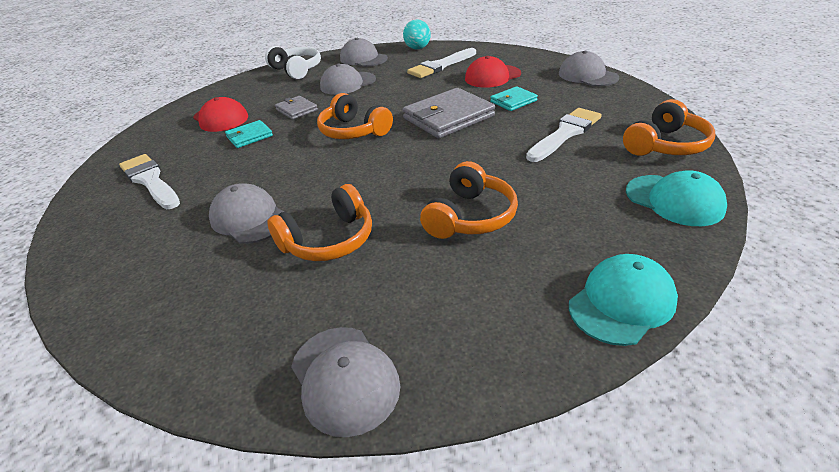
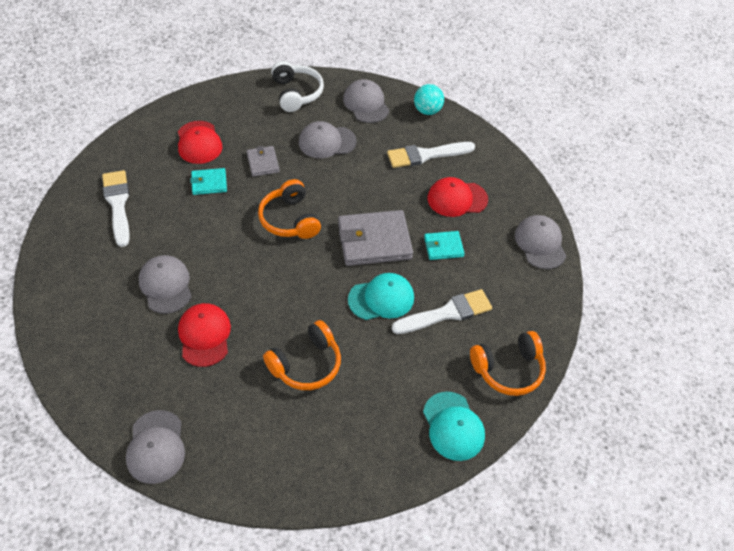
camera: 20 degrees right, 15 degrees up
(329, 240) = (204, 335): orange headphones -> red cap
(621, 302) = (337, 483): turquoise cap -> turquoise cap (381, 298)

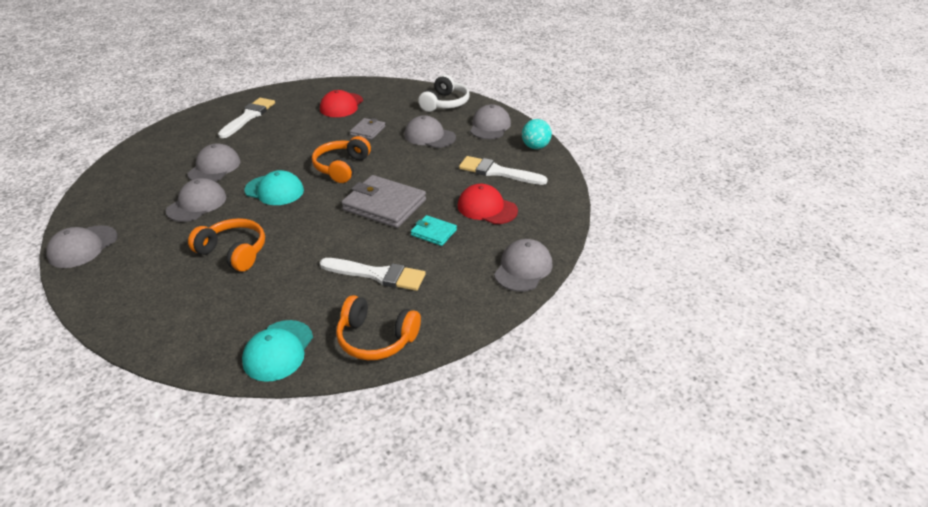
camera: 40 degrees right, 15 degrees down
(204, 335) = (197, 204): red cap -> grey cap
(209, 183) = (317, 128): turquoise wallet -> none
(306, 364) = (233, 252): orange headphones -> orange headphones turned 150 degrees counterclockwise
(381, 298) = (340, 241): turquoise cap -> turquoise cap (274, 190)

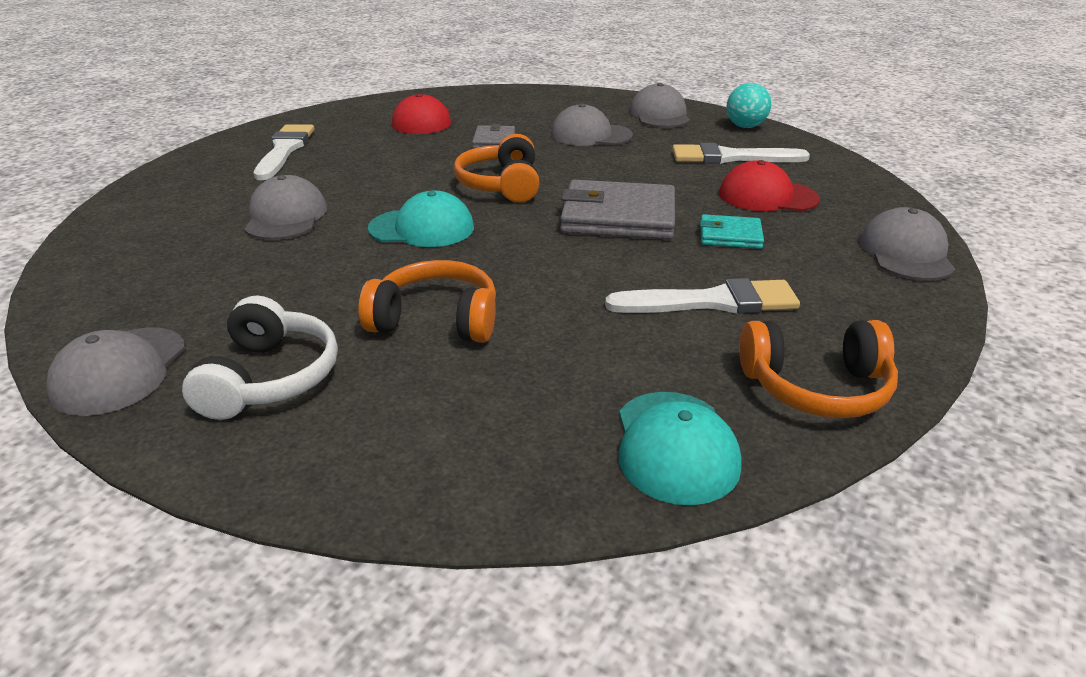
camera: 20 degrees left, 5 degrees down
(197, 204) = (300, 267): grey cap -> none
(445, 103) = (570, 101): white headphones -> white headphones (269, 378)

